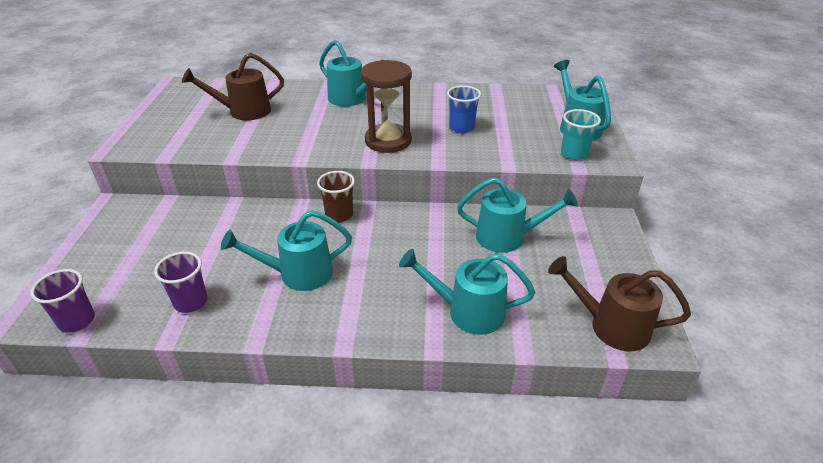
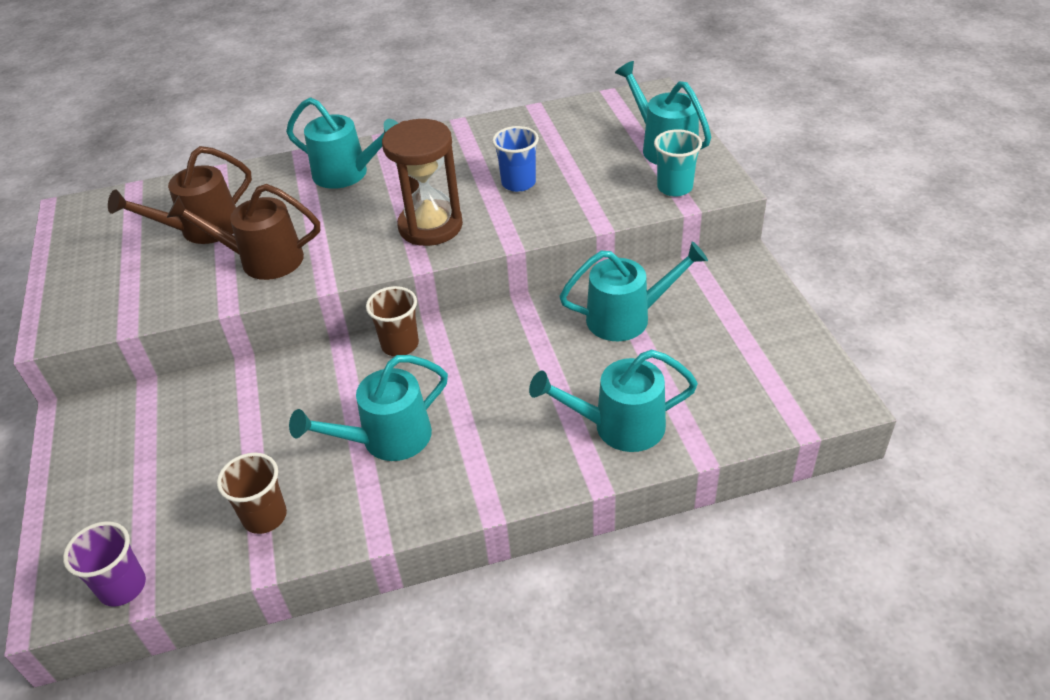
camera: 15 degrees left, 5 degrees up
(191, 302) = (265, 516): purple cup -> brown cup
(610, 326) = (785, 396): brown watering can -> brown watering can (261, 260)

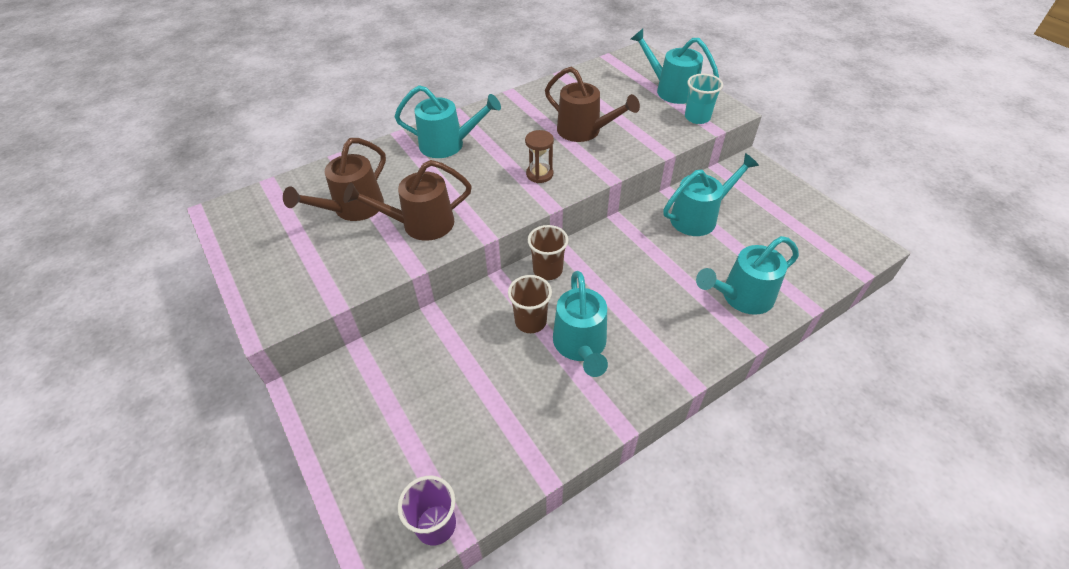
camera: 20 degrees left, 5 degrees up
(265, 516) = (522, 432): brown cup -> brown cup (530, 321)
(386, 440) = (581, 346): turquoise watering can -> turquoise watering can turned 45 degrees counterclockwise
(430, 226) = (539, 174): brown hourglass -> brown hourglass, size x0.54
(518, 183) = (585, 131): blue cup -> brown watering can

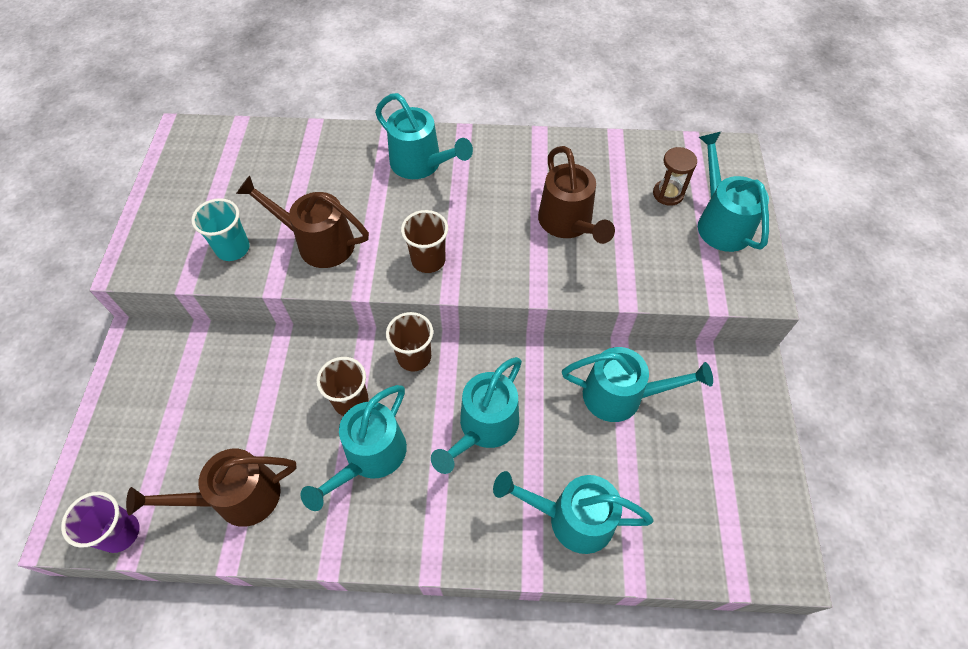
camera: 35 degrees right, 10 degrees up
(352, 209) = (279, 191): brown watering can -> brown watering can (236, 498)
(514, 194) = (428, 260): none -> brown cup
(539, 174) = (473, 251): brown hourglass -> brown hourglass (668, 194)
(637, 282) = (483, 428): none -> turquoise watering can
(697, 117) = (713, 277): turquoise cup -> turquoise cup (233, 248)

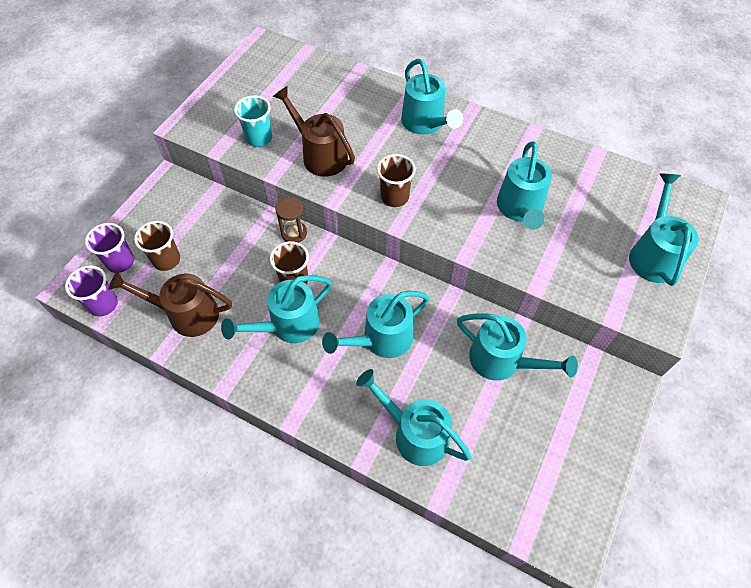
camera: 25 degrees right, 0 degrees up
(117, 468) = (120, 262): none -> purple cup
(414, 357) = (355, 267): brown cup -> brown cup (166, 260)
(569, 224) = (520, 209): brown watering can -> turquoise watering can
(668, 194) = (618, 215): brown hourglass -> brown hourglass (294, 233)

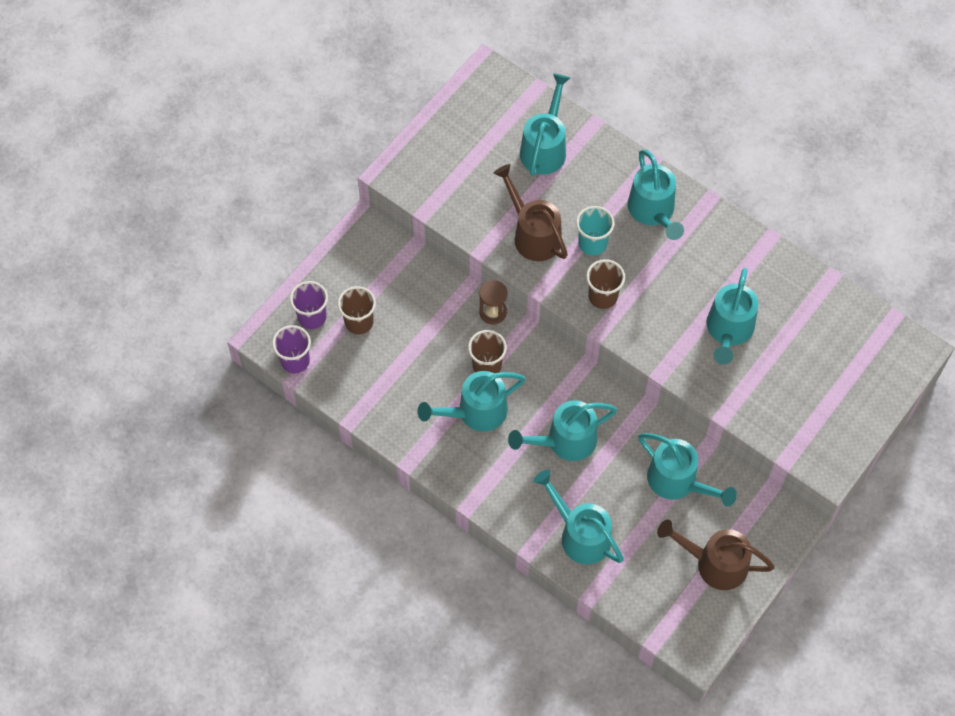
camera: 10 degrees right, 5 degrees up
(186, 314) = (376, 384): brown watering can -> brown watering can (714, 563)
(259, 138) = (470, 203): turquoise cup -> turquoise cup (592, 243)
(653, 254) = (848, 400): turquoise watering can -> turquoise watering can (545, 147)

